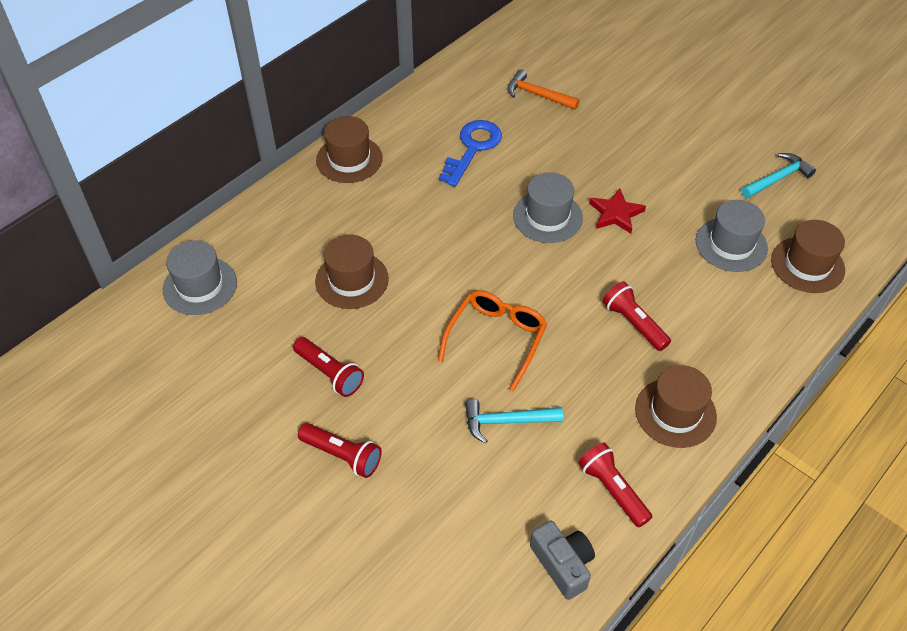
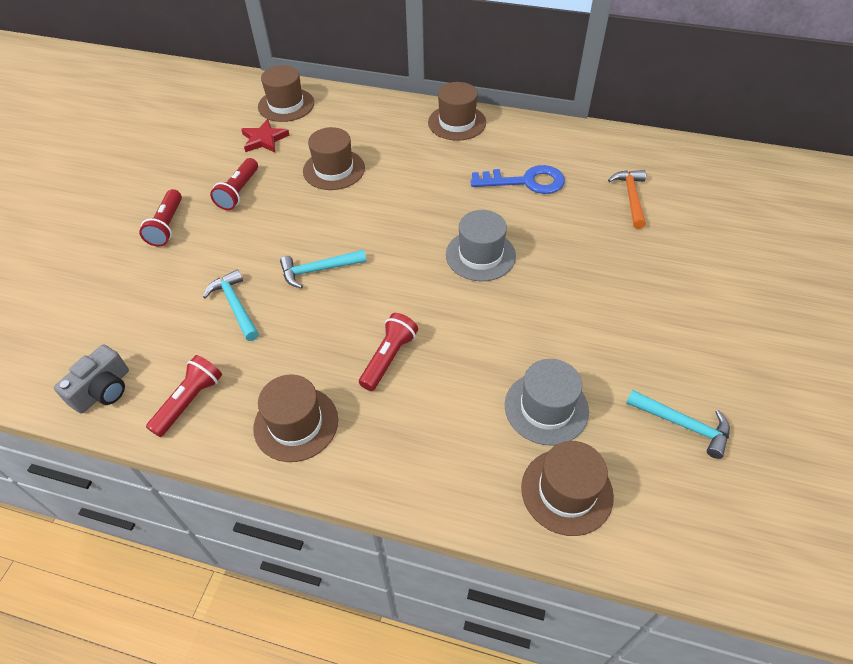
camera: 65 degrees right, 0 degrees up
(200, 286) = (286, 105): grey hat -> brown hat
(496, 339) = (318, 270): orange glasses -> turquoise hammer
(616, 213) = (520, 301): red star -> red star (264, 139)

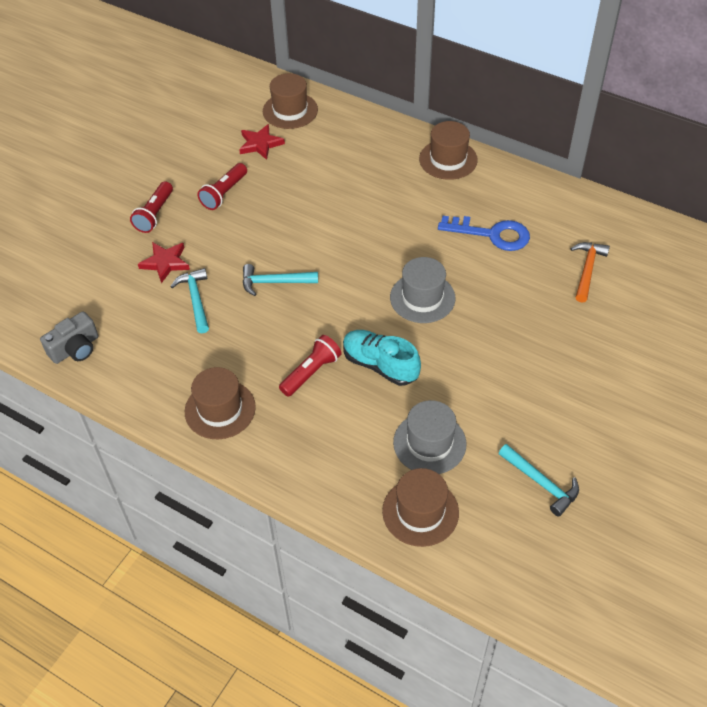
camera: 15 degrees right, 0 degrees up
(189, 401) = (140, 372): red flashlight -> none
(191, 273) = (165, 263): none -> red star
(334, 169) = (315, 187): brown hat -> none
(461, 333) = (380, 365): none -> turquoise shoe

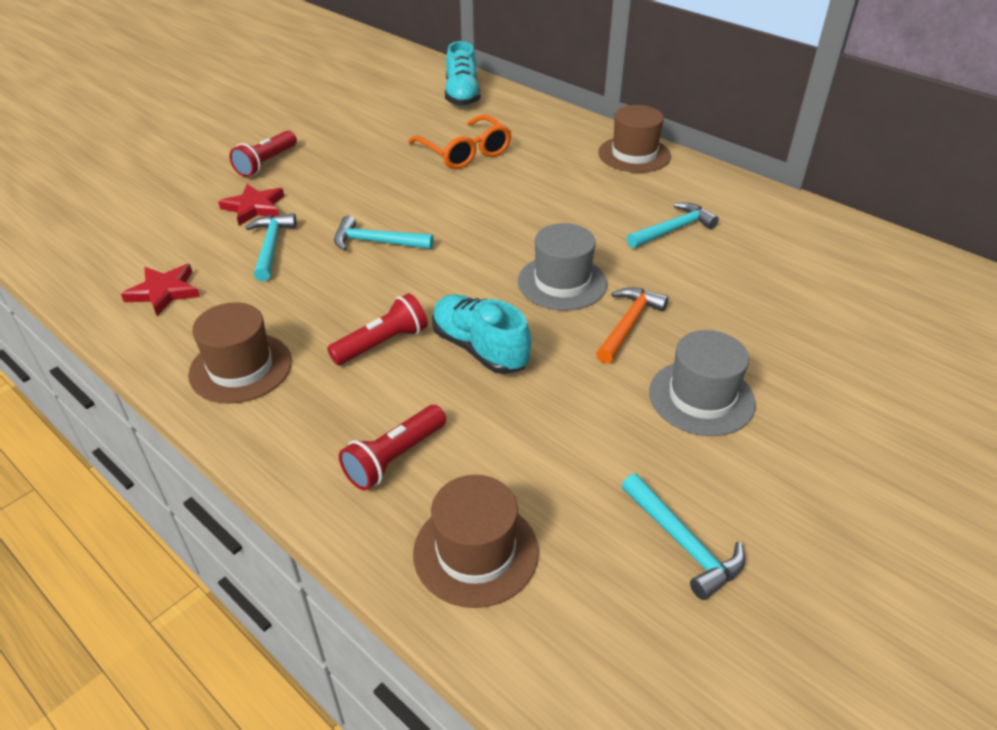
camera: 10 degrees right, 10 degrees down
(75, 348) = (98, 275): grey camera -> none
(224, 193) = (355, 154): red flashlight -> red flashlight (394, 458)
(260, 144) = (416, 118): red star -> red star (164, 292)
(290, 110) = (462, 95): brown hat -> turquoise shoe
(312, 177) = (464, 152): none -> orange glasses
(429, 443) = (519, 456): grey hat -> grey hat (701, 397)
(492, 234) = (673, 230): blue key -> turquoise hammer
(587, 270) = (797, 282): orange hammer -> orange hammer (628, 324)

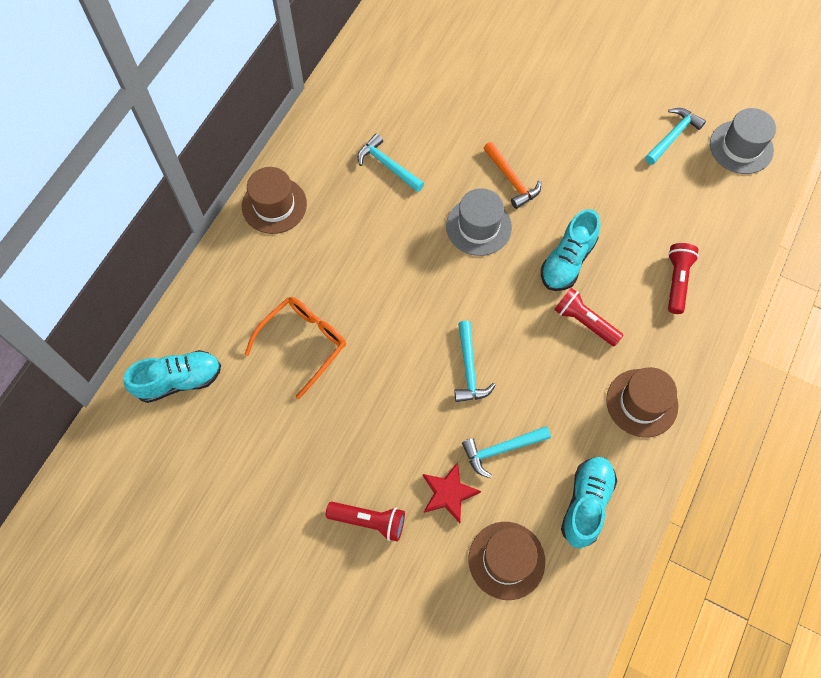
camera: 105 degrees left, 25 degrees up
(164, 292) = (586, 504): red star -> turquoise shoe
(394, 458) = (676, 281): red flashlight -> red flashlight turned 105 degrees counterclockwise
(475, 552) = (718, 223): brown hat -> brown hat (506, 560)
(628, 324) = (511, 180): orange hammer -> orange hammer turned 135 degrees counterclockwise
(701, 397) = (565, 135): grey hat -> grey hat (741, 147)

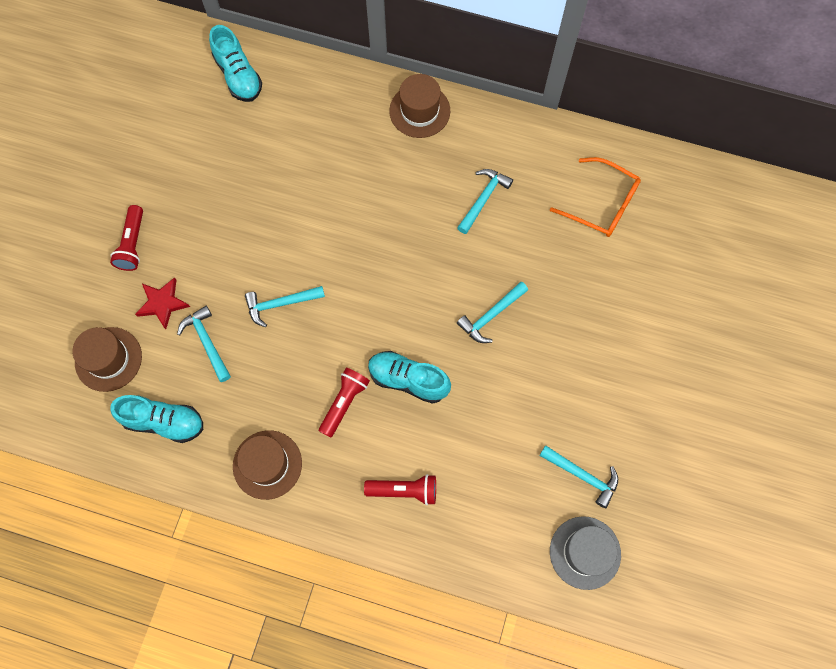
camera: 80 degrees right, 5 degrees up
(303, 344) = (285, 162): orange glasses -> orange glasses (601, 204)
(478, 226) = (431, 292): grey hat -> none
(511, 180) = (491, 315): orange hammer -> turquoise hammer

